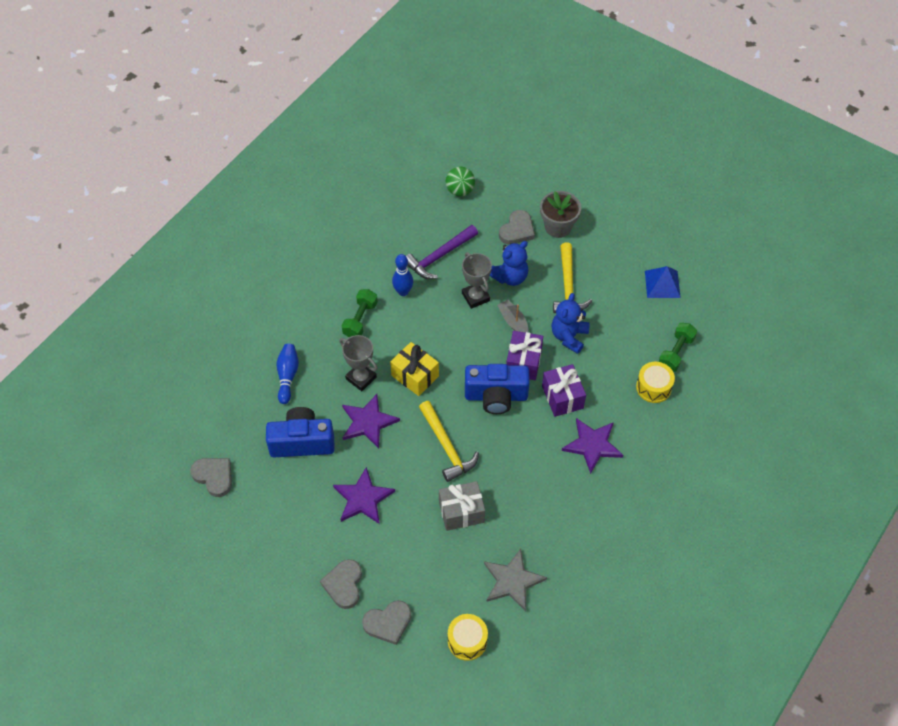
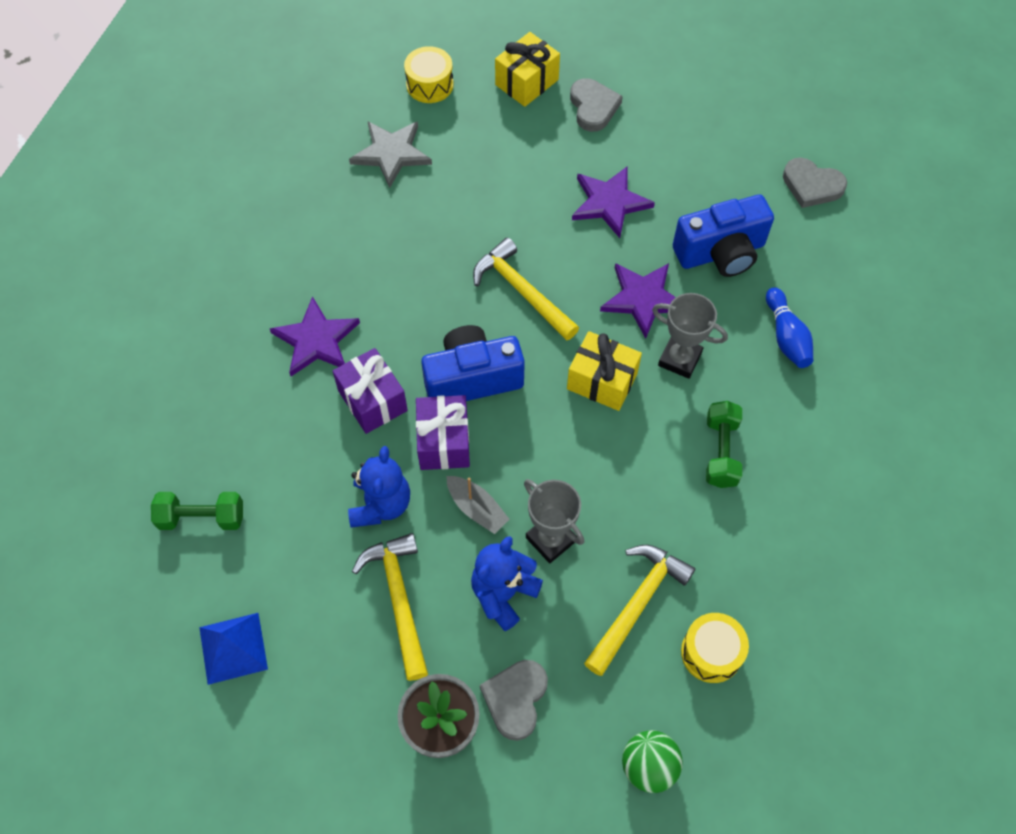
camera: 165 degrees right, 5 degrees up
(388, 623) = (526, 82): grey heart -> yellow gift
(403, 292) = (673, 519): blue bowling pin -> none
(439, 256) = (637, 604): purple hammer -> yellow hammer
(461, 512) = (477, 215): grey gift -> none
(653, 387) = (234, 449): yellow drum -> yellow drum (711, 652)
(676, 353) = (202, 518): green dumbbell -> green dumbbell turned 75 degrees clockwise

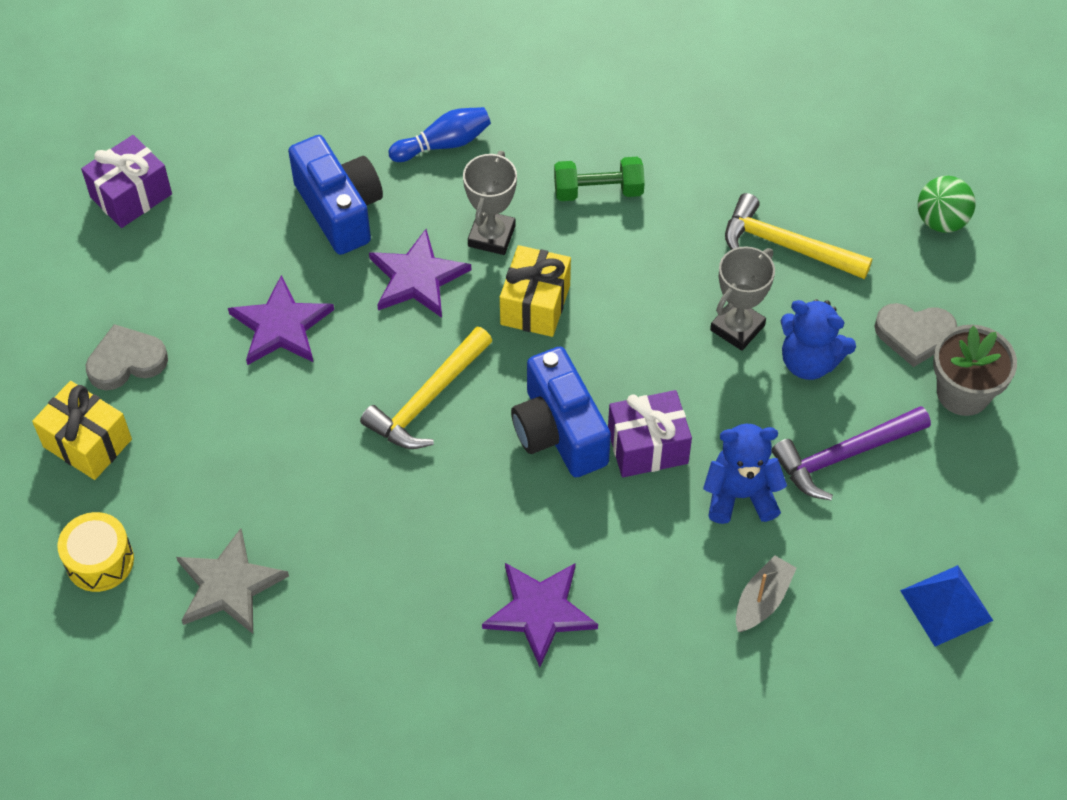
camera: 100 degrees left, 5 degrees down
(202, 518) = (807, 680): green dumbbell -> none
(372, 400) = (611, 530): purple gift -> purple gift (131, 196)
(399, 599) = (844, 455): yellow hammer -> purple hammer
(476, 508) = (720, 401): grey boat -> grey boat (762, 600)
(711, 652) = (817, 182): yellow drum -> none
(811, 185) = (230, 131): grey heart -> none

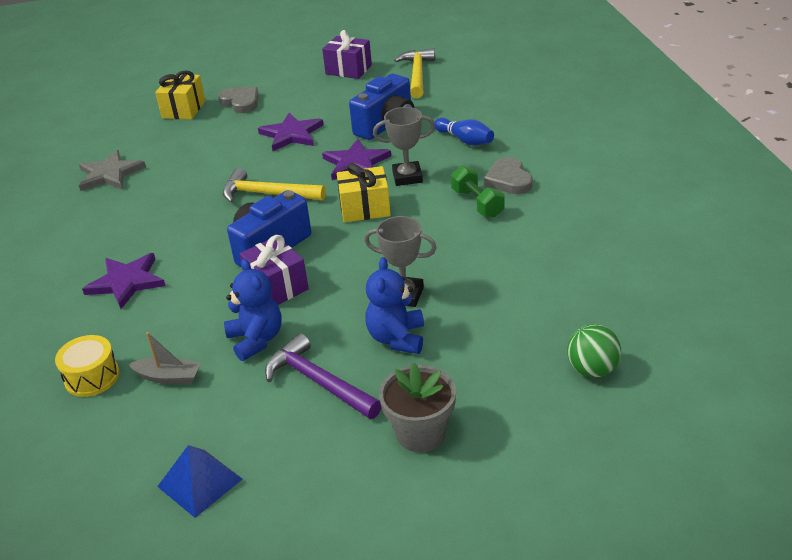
camera: 70 degrees right, 20 degrees down
(100, 561) = (112, 135): yellow drum -> yellow drum (92, 377)
(786, 245) = (498, 295): yellow hammer -> yellow hammer (417, 74)
(914, 335) = (461, 387): grey heart -> grey heart (508, 180)

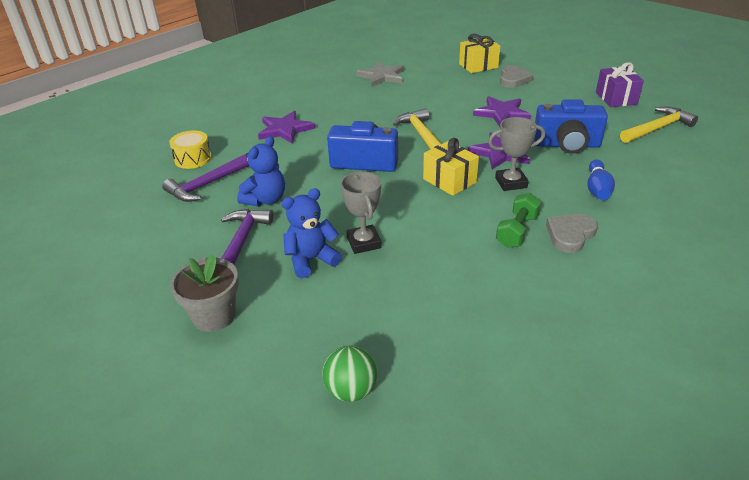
camera: 55 degrees right, 0 degrees up
(168, 377) = (208, 184): grey boat -> purple hammer
(200, 482) = (122, 238): blue pyramid -> none
(277, 286) = (326, 183): purple gift -> none
(407, 177) = (511, 183): grey trophy -> grey trophy turned 60 degrees counterclockwise

